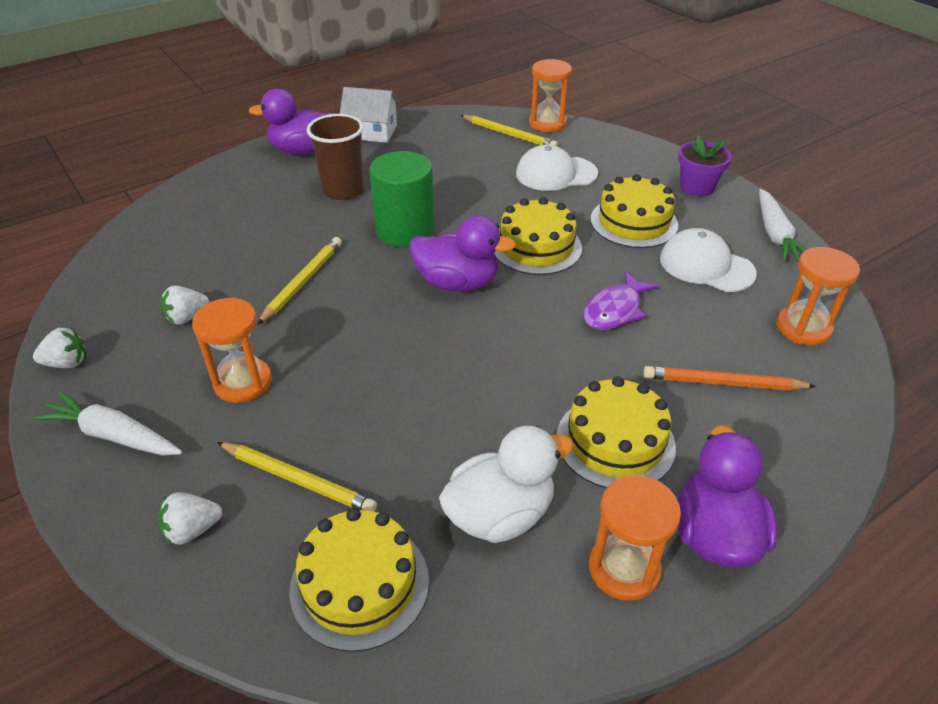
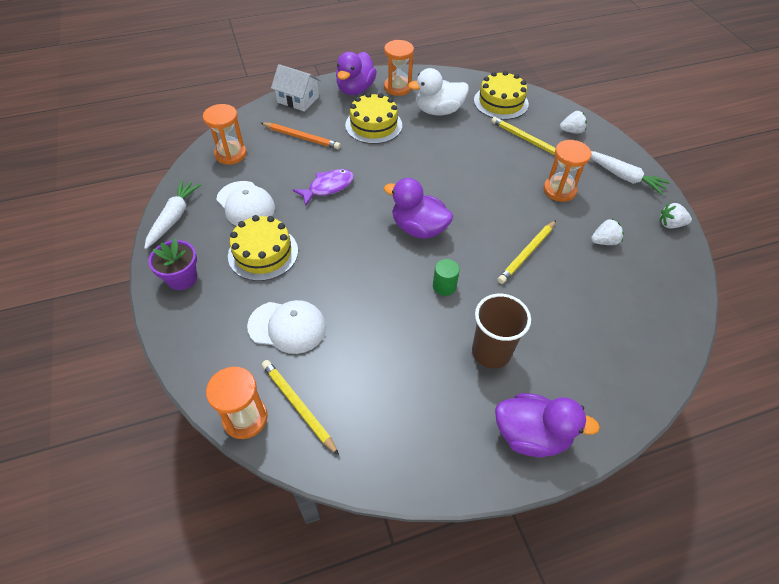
camera: 165 degrees left, 10 degrees up
(371, 132) = (450, 456): white house -> white house (298, 99)
(405, 231) = (444, 286): green cylinder -> green cylinder, size x0.49
(536, 247) = (350, 246): yellow cake -> none

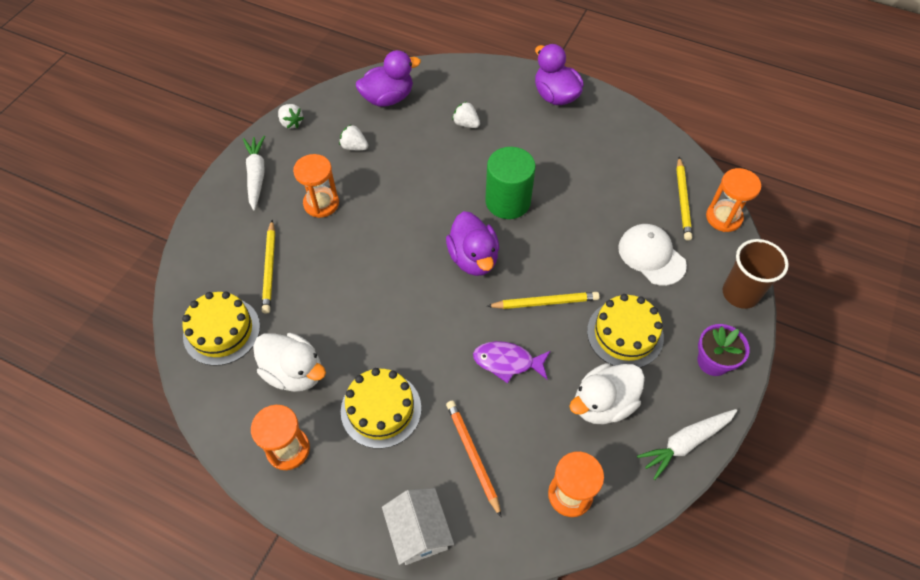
camera: 135 degrees left, 5 degrees up
(245, 204) = (603, 404): white cap -> white duck
(355, 89) = (336, 490): purple duck -> purple duck (388, 98)
(444, 286) = (508, 201): green cylinder -> green cylinder, size x2.04
(491, 352) = (527, 144): brown cup -> brown cup (740, 293)
(527, 253) = (419, 179): yellow pencil -> yellow pencil (545, 302)
(571, 131) = (219, 245): white strawberry -> white strawberry (466, 124)

